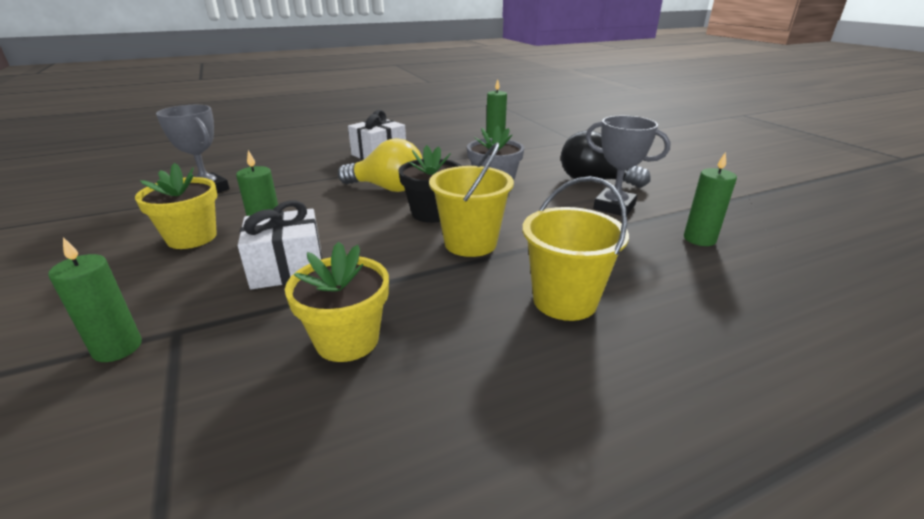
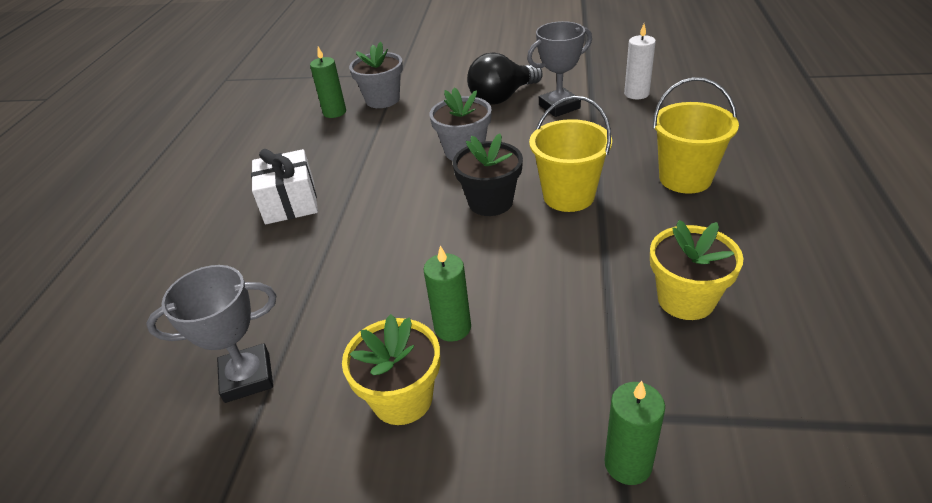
camera: 55 degrees left, 10 degrees up
(287, 268) = (538, 321): white gift -> none
(387, 188) = (401, 217): yellow light bulb -> none
(530, 145) = (382, 100): none -> grey flower pot
(699, 239) = (636, 94): green candle -> white candle

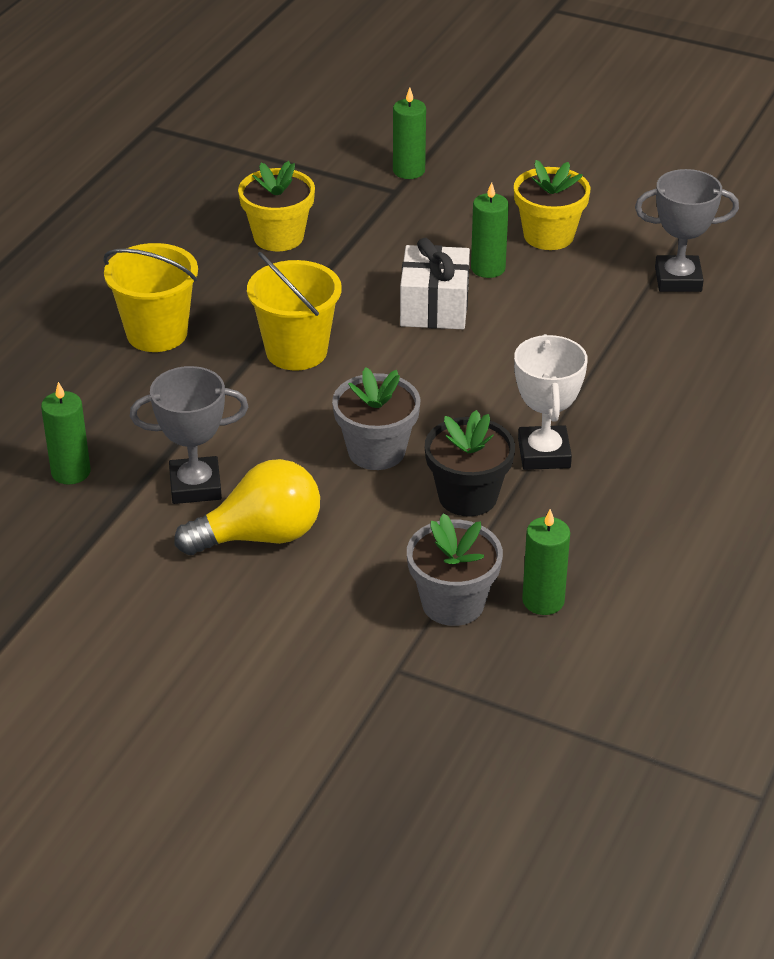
camera: 165 degrees left, 0 degrees up
(290, 202) = (631, 443): white gift -> white gift (434, 307)
(351, 179) = (544, 453): none -> white trophy
(490, 202) = (386, 370): black flower pot -> black flower pot (468, 496)
(502, 97) = (260, 536): black light bulb -> yellow light bulb
(636, 94) = (71, 472): white candle -> green candle

